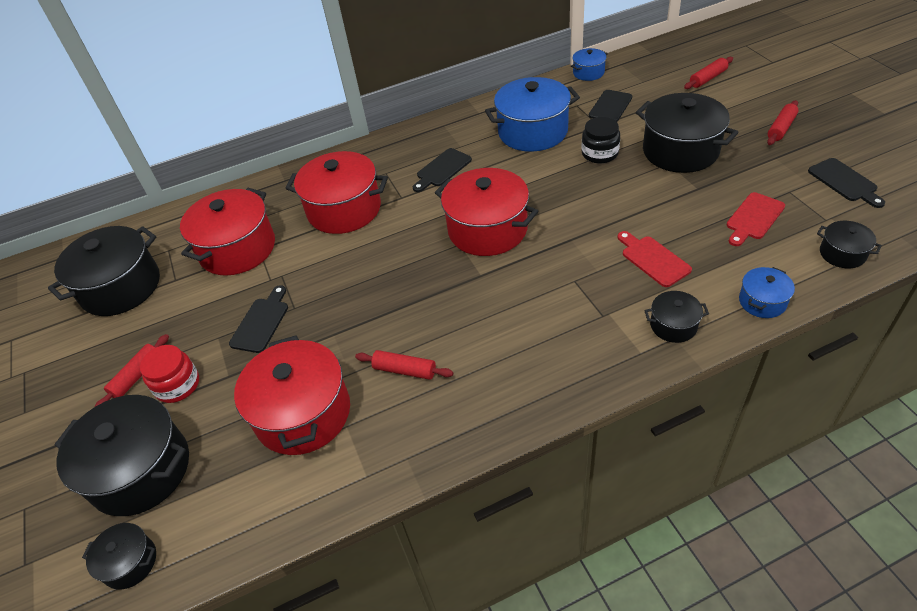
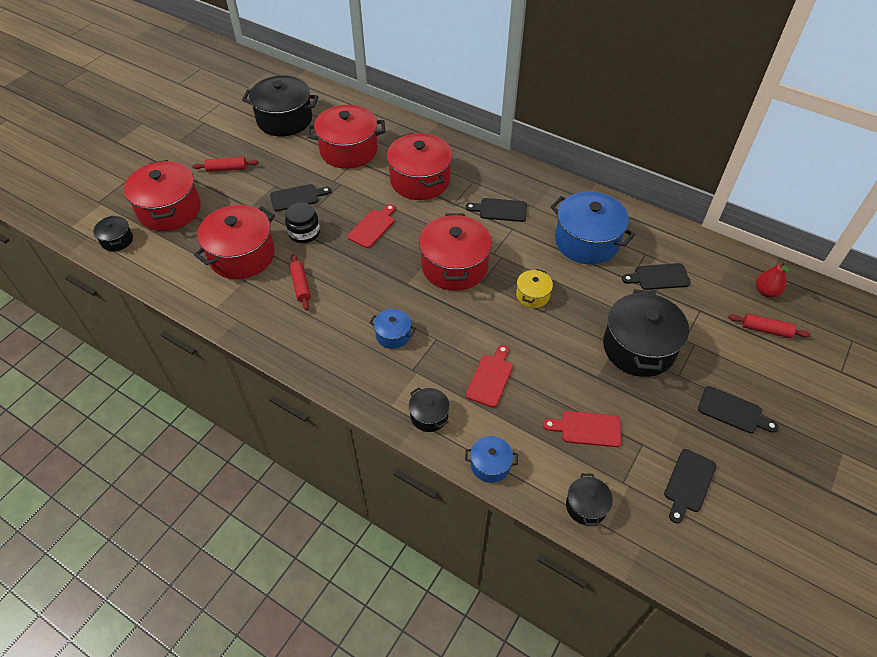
camera: 50 degrees right, 5 degrees up
(140, 470) = (169, 210): black pot -> red pot
(177, 385) = (230, 189): red jar -> none
(374, 272) = (372, 227): none -> red cutting board
(570, 190) = (532, 295): none -> yellow pot
(588, 73) = (699, 242): blue pot -> blue pot (393, 335)
(599, 153) = (592, 295): black jar -> black jar (304, 233)
(668, 62) = (766, 292): none -> red pear
(781, 128) = (733, 411): red rolling pin -> black cutting board

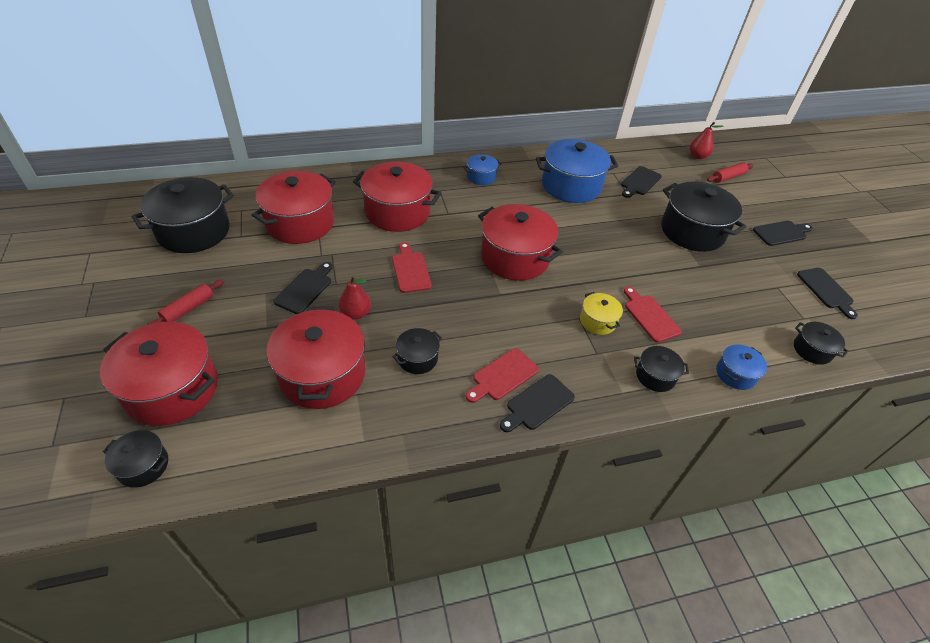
camera: 50 degrees left, 5 degrees down
(301, 285) = (417, 358): red rolling pin -> black pot
(304, 233) = (356, 313): black jar -> red pear
(393, 335) = (547, 339): blue pot -> blue pot (481, 177)
(500, 210) = (488, 198): black cutting board -> black cutting board (538, 404)
(532, 295) = (592, 242): yellow pot -> yellow pot (598, 321)
(587, 429) = (743, 302): red cutting board -> red cutting board (503, 376)

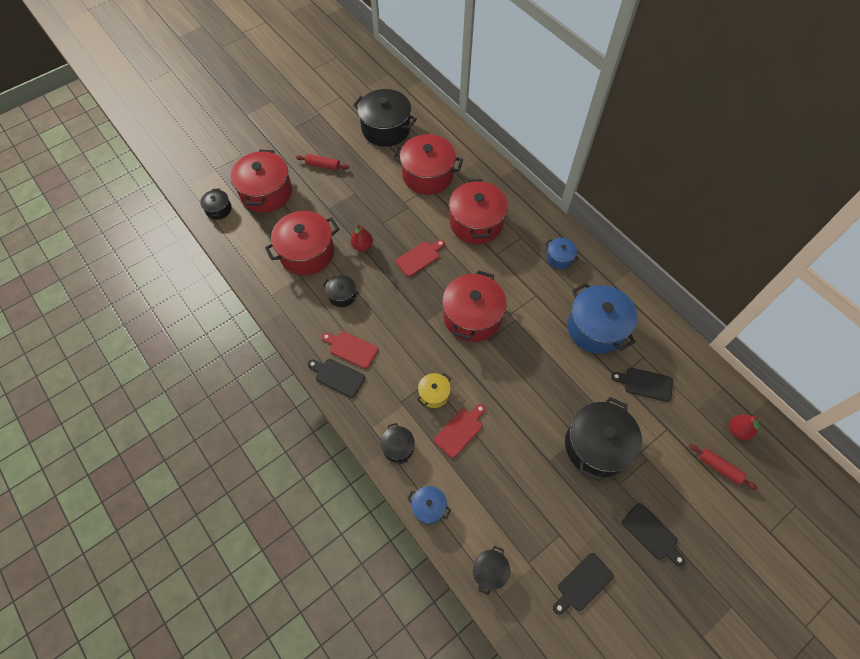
camera: 70 degrees right, 15 degrees up
(305, 289) = (369, 210): black cutting board -> none

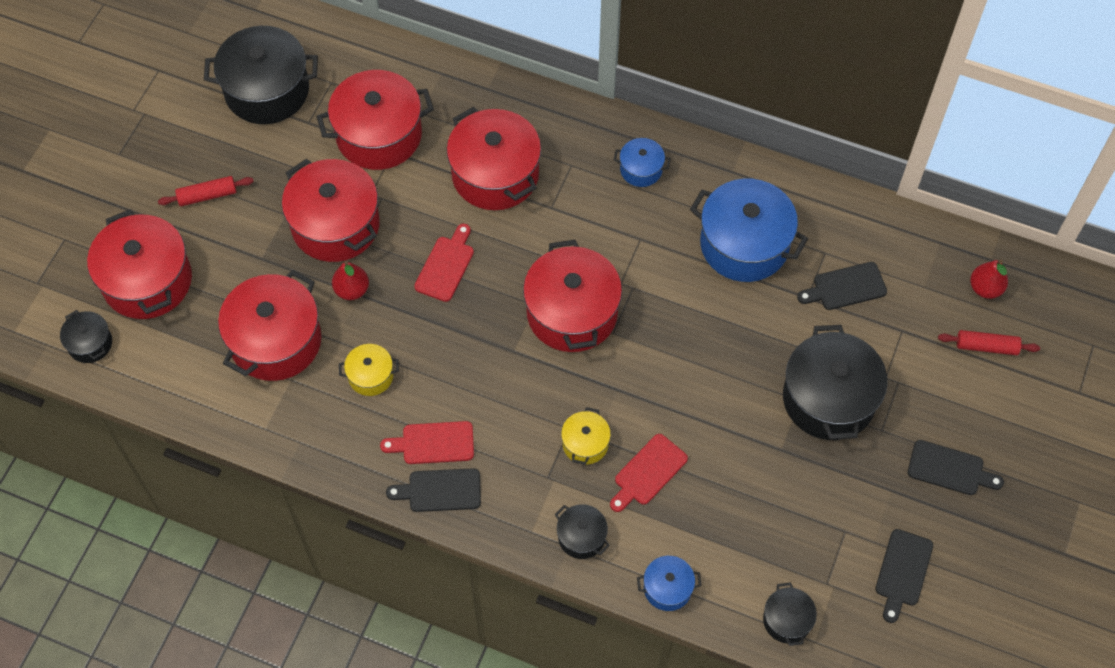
camera: 30 degrees left, 0 degrees up
(342, 295) = (370, 376): black pot -> yellow pot
(376, 209) = (335, 225): none -> red pot
(460, 430) = (648, 472): red cutting board -> red cutting board turned 150 degrees counterclockwise

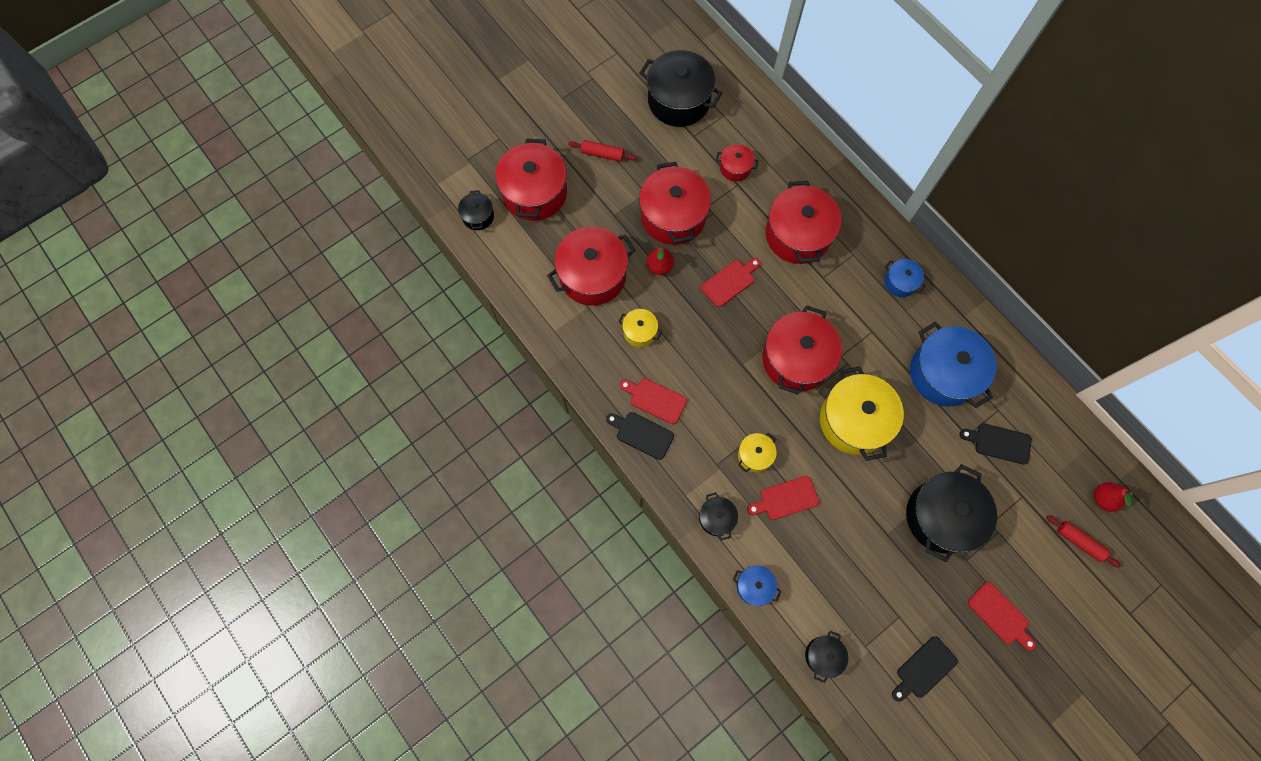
camera: 30 degrees right, 10 degrees up
(379, 135) = (735, 168): red pot -> red pot, size x0.49
(675, 346) = (854, 420): none -> yellow pot
(949, 469) = (1000, 615): black cutting board -> red cutting board

